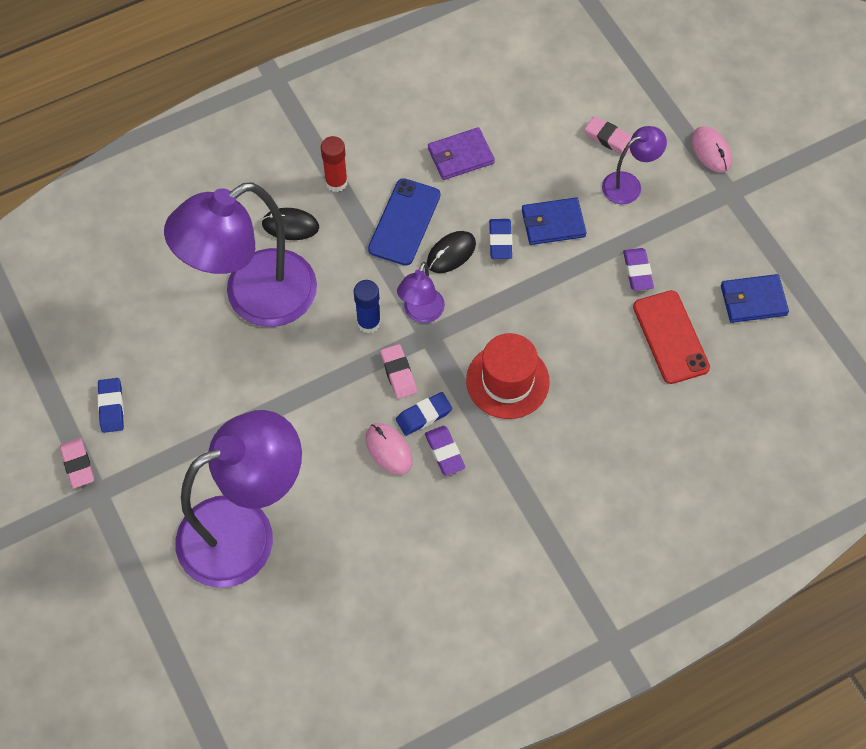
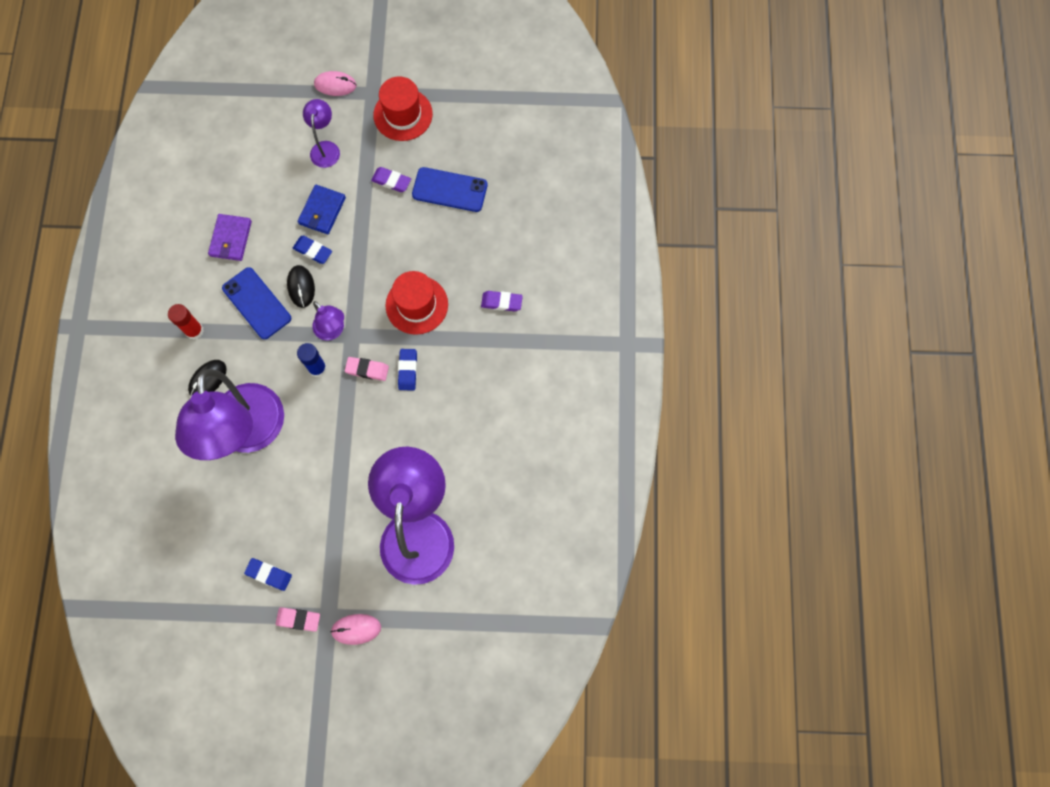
camera: 60 degrees left, 10 degrees up
(388, 450) = (418, 406): pink mouse -> pink mouse (356, 629)
(444, 452) = (441, 372): purple eraser -> purple eraser (501, 302)
(609, 138) = (283, 139): pink eraser -> none
(671, 337) = (449, 190): red phone -> blue phone
(726, 237) = (403, 114): none -> red hat
(753, 300) = (456, 127): blue wallet -> none

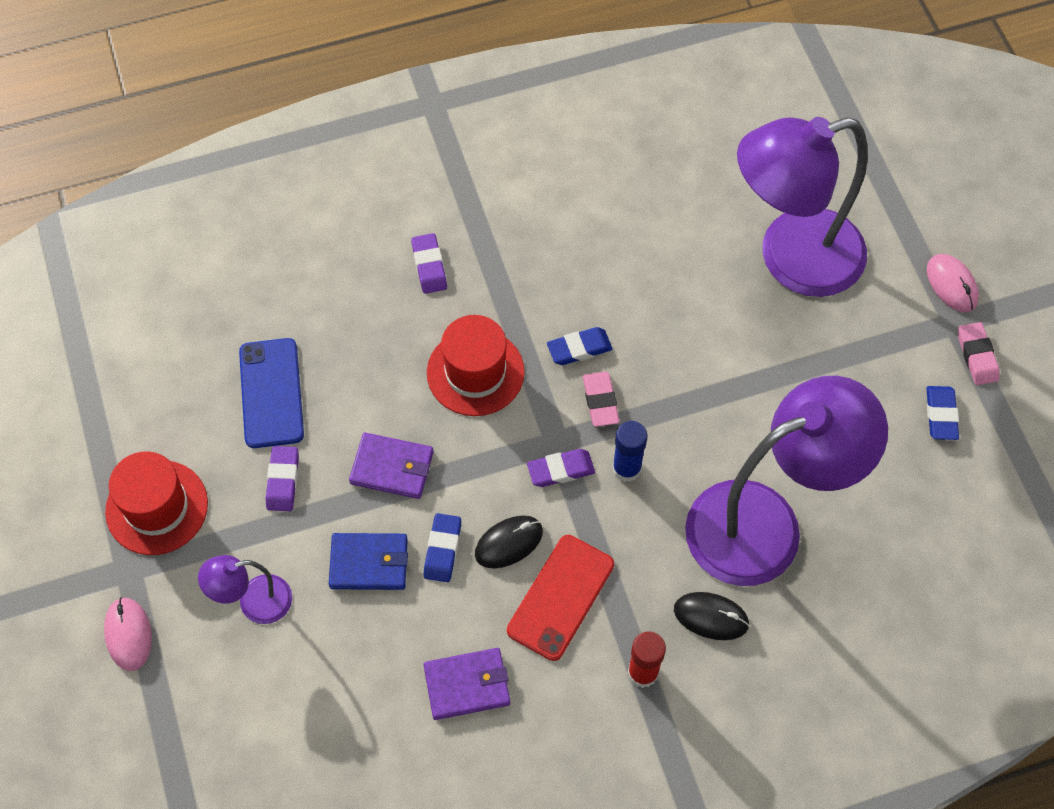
camera: 110 degrees left, 10 degrees down
(256, 303) = (561, 597): blue phone -> red phone
(332, 331) = (561, 470): purple lamp -> purple eraser
(374, 240) = (392, 468): none -> purple wallet

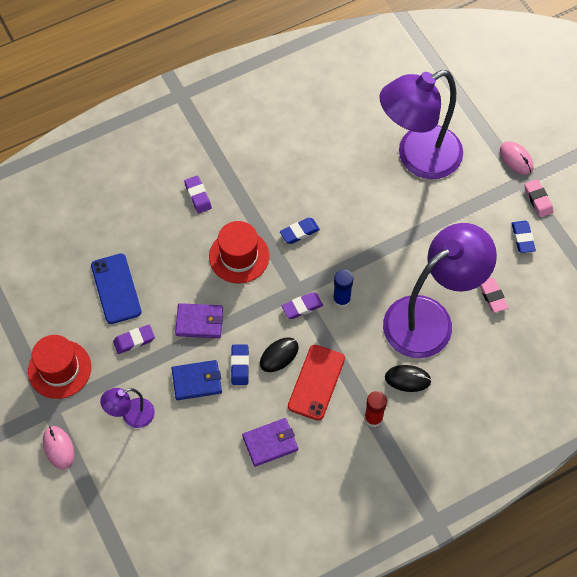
camera: 10 degrees left, 0 degrees up
(283, 480) = (134, 340): purple eraser -> purple eraser turned 75 degrees clockwise
(600, 401) = (318, 262): pink eraser -> pink eraser (492, 296)

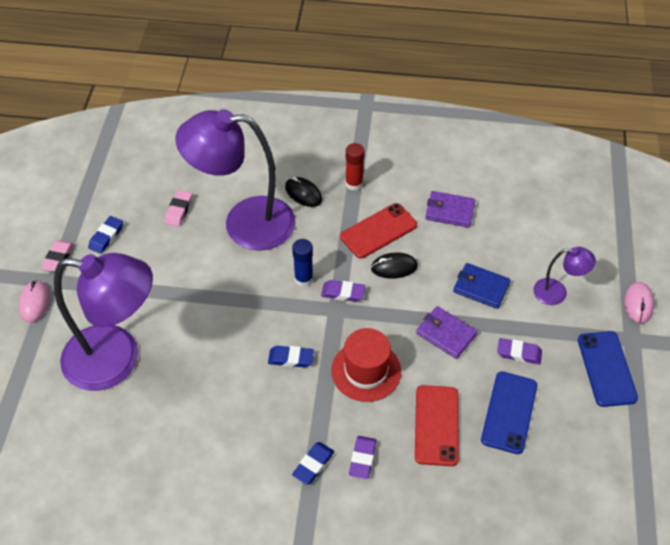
camera: 145 degrees left, 10 degrees down
(59, 369) = (606, 368): red hat -> blue phone
(162, 248) = (436, 425): none -> red phone
(240, 366) = (434, 278): blue eraser -> blue eraser (313, 465)

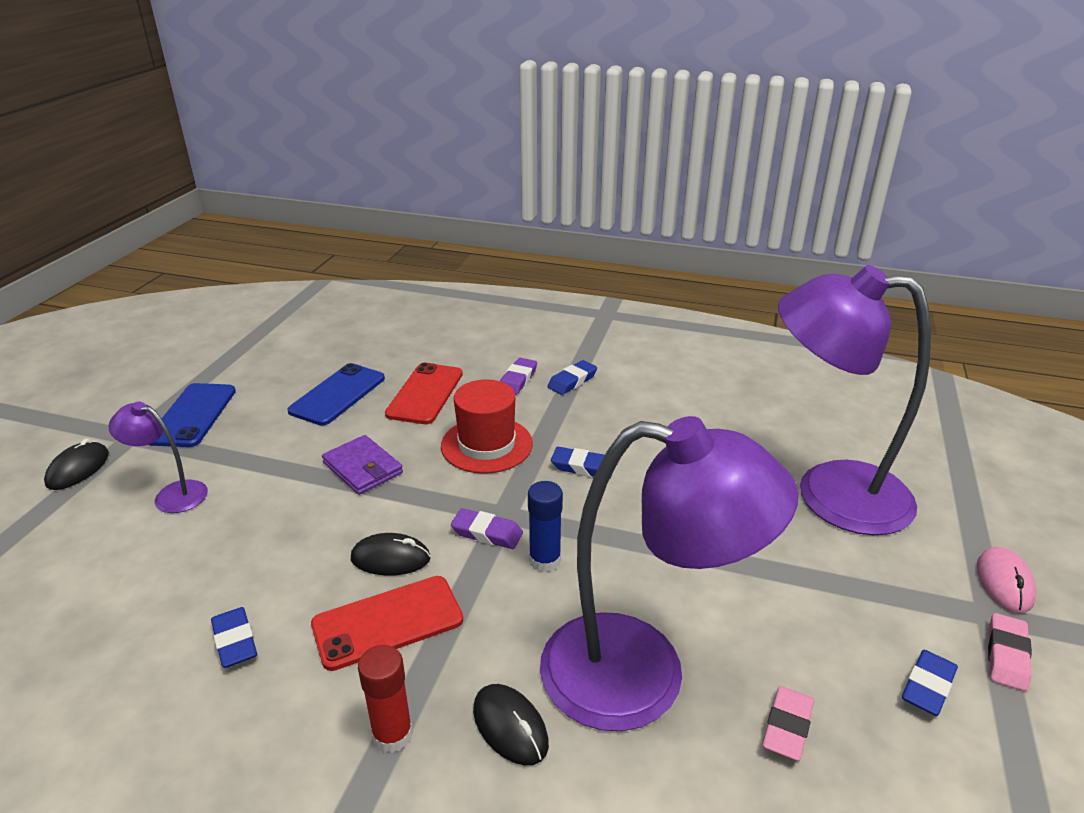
camera: 170 degrees left, 20 degrees down
(449, 211) = (235, 641): purple wallet -> blue eraser
(481, 287) = (274, 514): blue wallet -> none
(519, 353) = (284, 439): purple eraser -> none
(638, 304) = (78, 469): pink mouse -> black mouse

